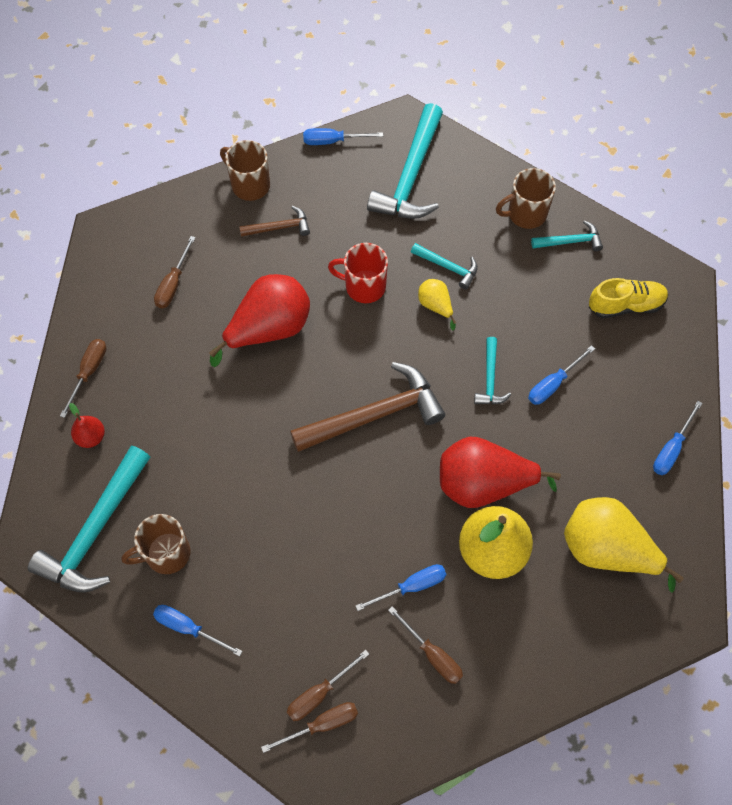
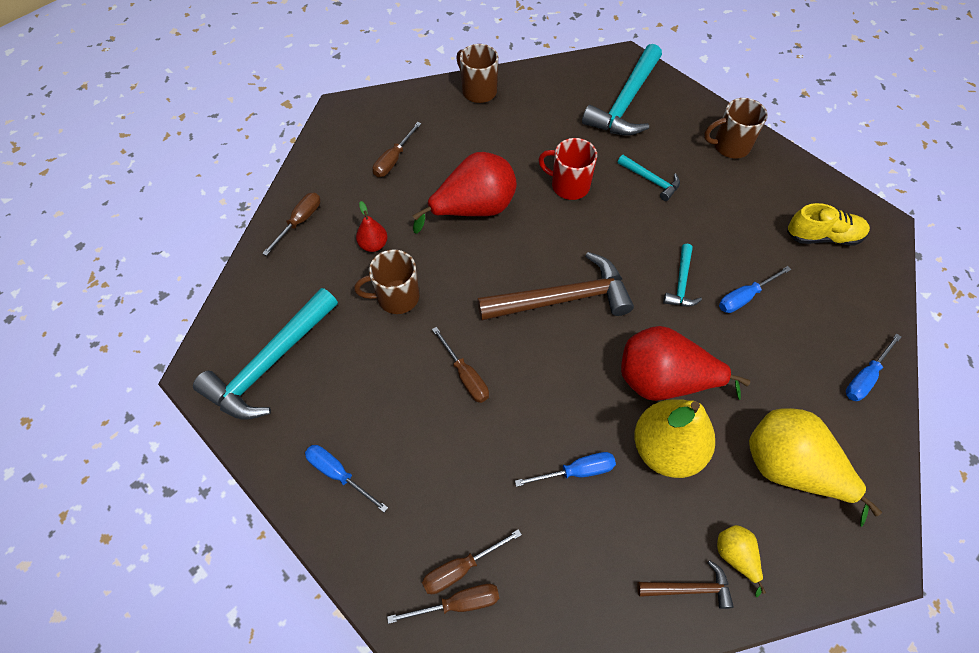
camera: 10 degrees right, 5 degrees down
(91, 437) = (287, 277): red pear -> red pear (373, 245)
(166, 553) = (333, 396): brown mug -> brown mug (396, 297)
(279, 227) = (499, 127): brown hammer -> brown hammer (689, 588)
(333, 141) = (558, 67): blue screwdriver -> none
(432, 655) = (589, 548): brown screwdriver -> brown screwdriver (465, 376)
(435, 306) = (635, 211): yellow pear -> yellow pear (735, 556)
(570, 241) = (771, 174): turquoise hammer -> none

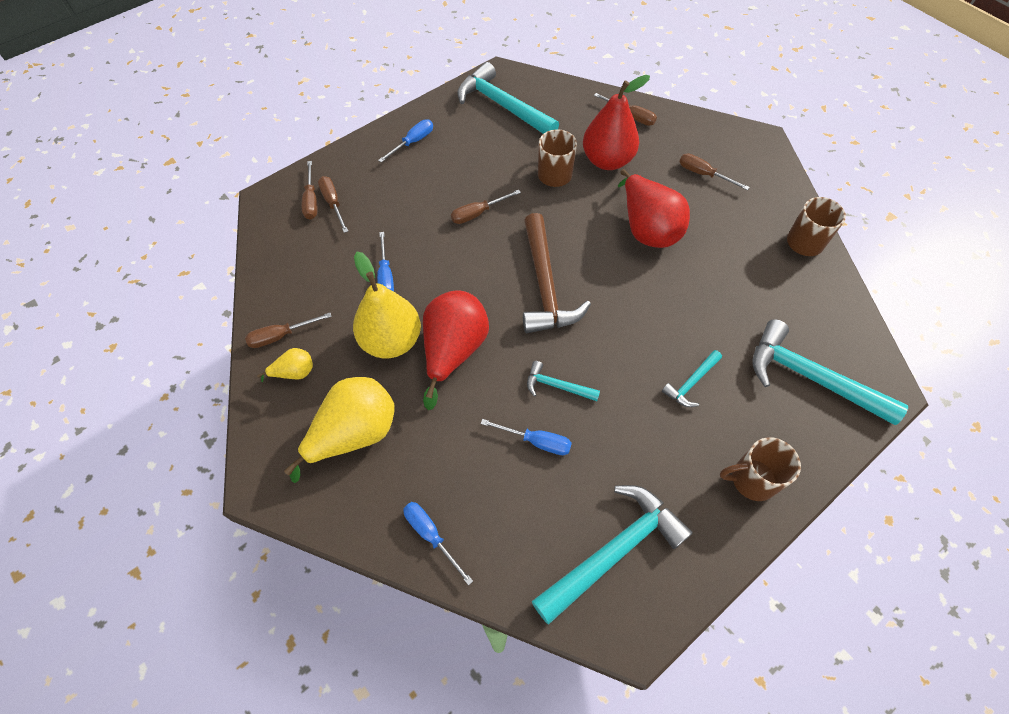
camera: 95 degrees right, 0 degrees up
(373, 245) = (607, 160): red pear -> red pear, size x2.10
(569, 185) = (680, 306): red mug -> none
(689, 588) = (281, 336): brown hammer -> brown screwdriver
(730, 146) = (752, 479): brown mug -> brown mug turned 90 degrees counterclockwise
(744, 297) = (536, 441): blue screwdriver -> blue screwdriver turned 135 degrees clockwise
(823, 236) = (614, 550): yellow shoe -> turquoise hammer

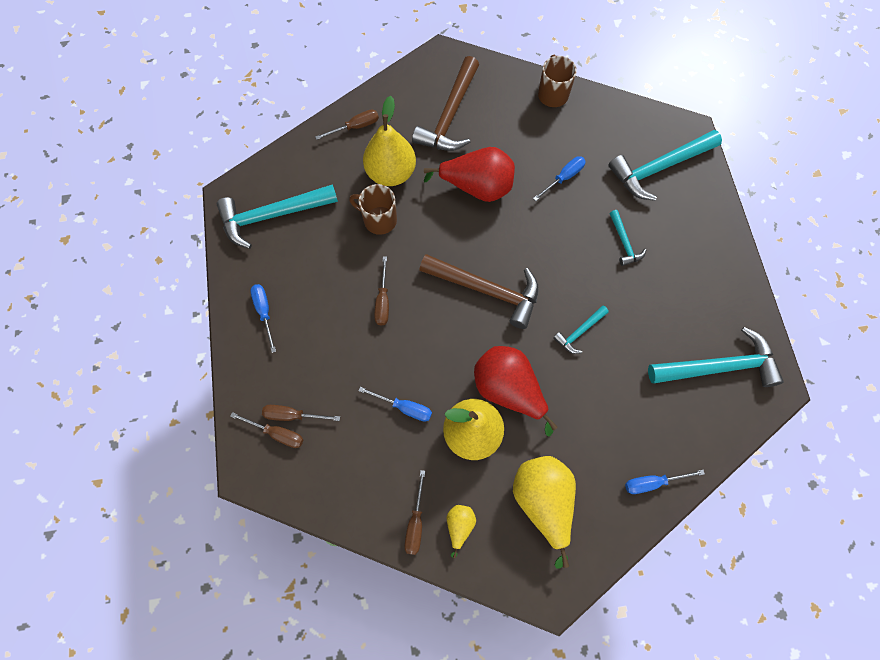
camera: 60 degrees left, 10 degrees up
(536, 441) = (616, 371): blue screwdriver -> blue screwdriver (563, 178)
(607, 160) = (391, 173): red pear -> yellow pear
(614, 550) = (719, 366): turquoise hammer -> turquoise hammer turned 90 degrees clockwise
(703, 174) = (450, 116): brown screwdriver -> brown hammer
(752, 479) = (711, 252): brown mug -> none

